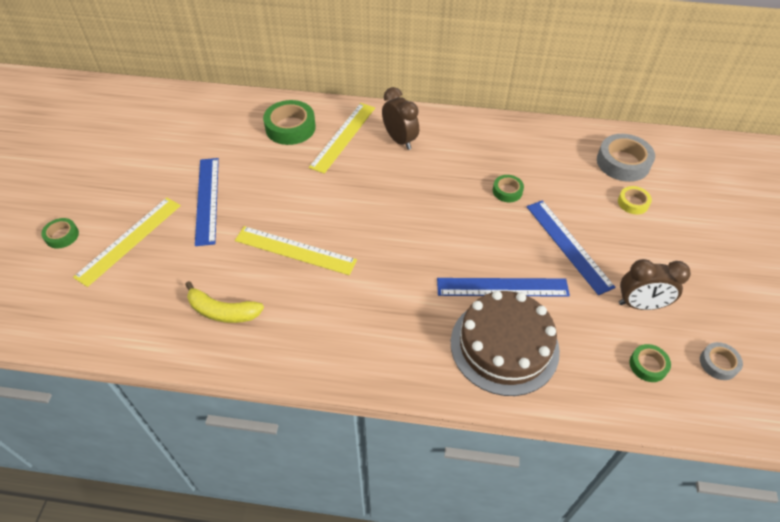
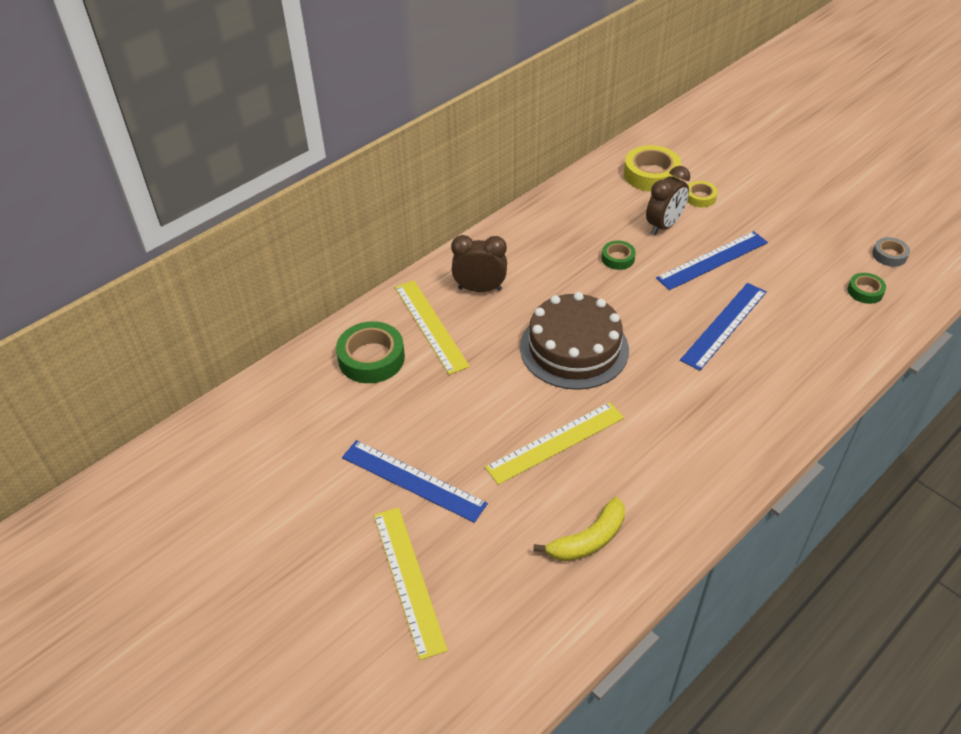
camera: 50 degrees left, 5 degrees down
(62, 236) = (337, 646): green tape -> none
(504, 346) = (786, 360): brown cake -> brown cake (574, 348)
(568, 245) = (712, 260): blue ruler -> blue ruler turned 45 degrees counterclockwise
(623, 162) = (651, 174): grey tape -> yellow tape
(640, 305) = (806, 259): brown clock -> brown clock (664, 226)

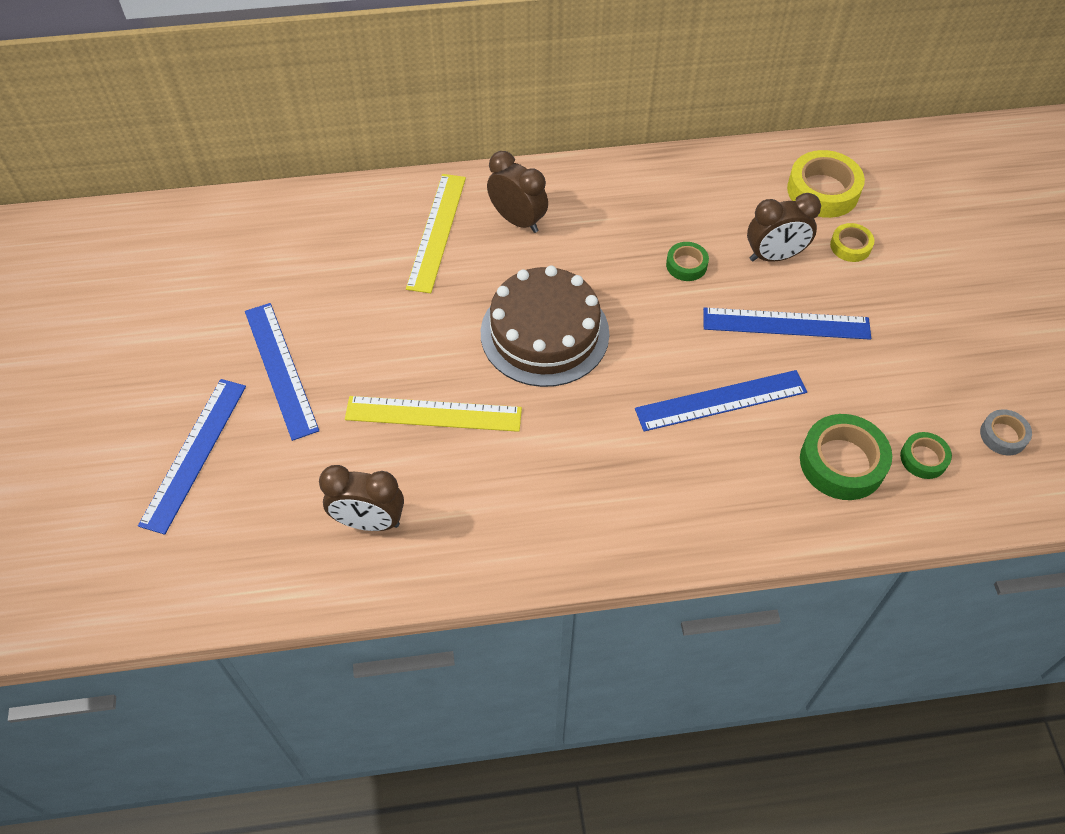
camera: 35 degrees right, 10 degrees up
(371, 358) = (356, 233): green tape -> green tape (842, 462)
(409, 579) = (194, 454): yellow ruler -> blue ruler
(588, 540) = (369, 522): yellow banana -> brown clock

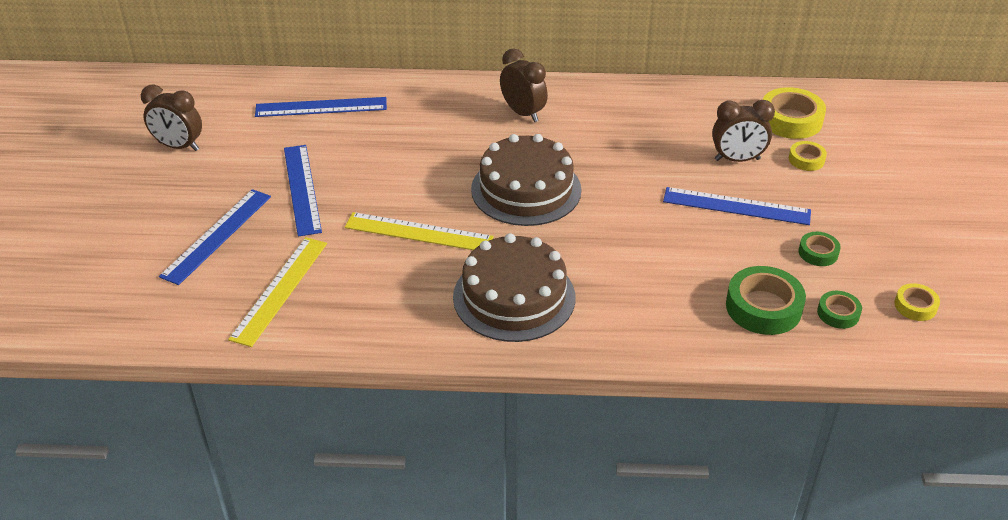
camera: 10 degrees right, 15 degrees down
(369, 522) = (345, 297): brown clock -> brown clock (179, 146)
(437, 232) = (454, 113): yellow ruler -> yellow ruler (280, 290)
(563, 490) = (514, 297): none -> brown cake
(686, 265) = (659, 157): green tape -> green tape (818, 253)
(721, 400) = (666, 252): blue ruler -> blue ruler (321, 107)
(1003, 435) = (915, 306): grey tape -> yellow tape

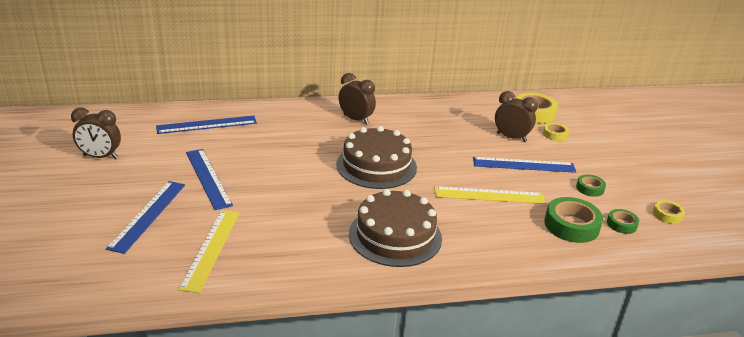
camera: 15 degrees left, 10 degrees down
(418, 232) = (308, 199): yellow ruler -> yellow ruler (489, 195)
(737, 159) = (511, 137): brown clock -> brown clock turned 135 degrees counterclockwise

